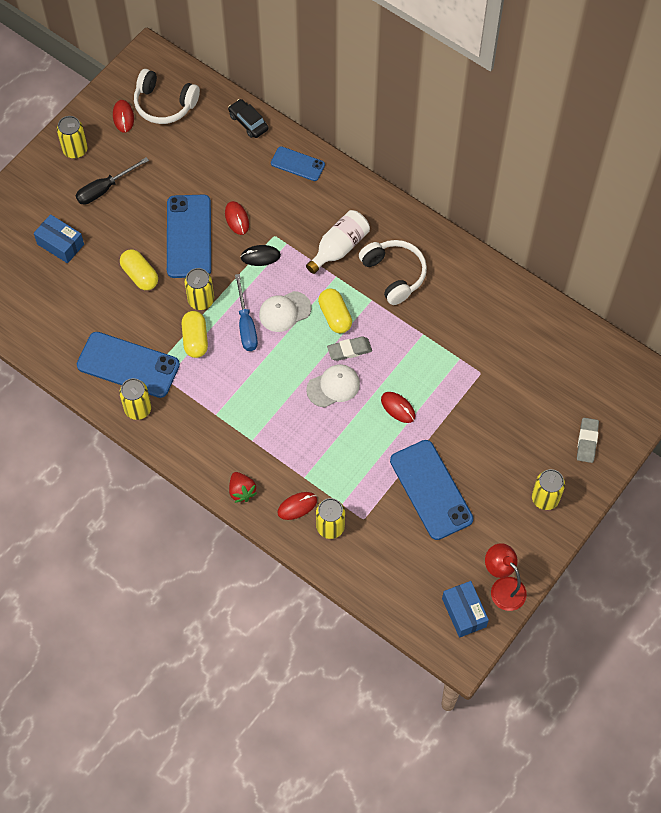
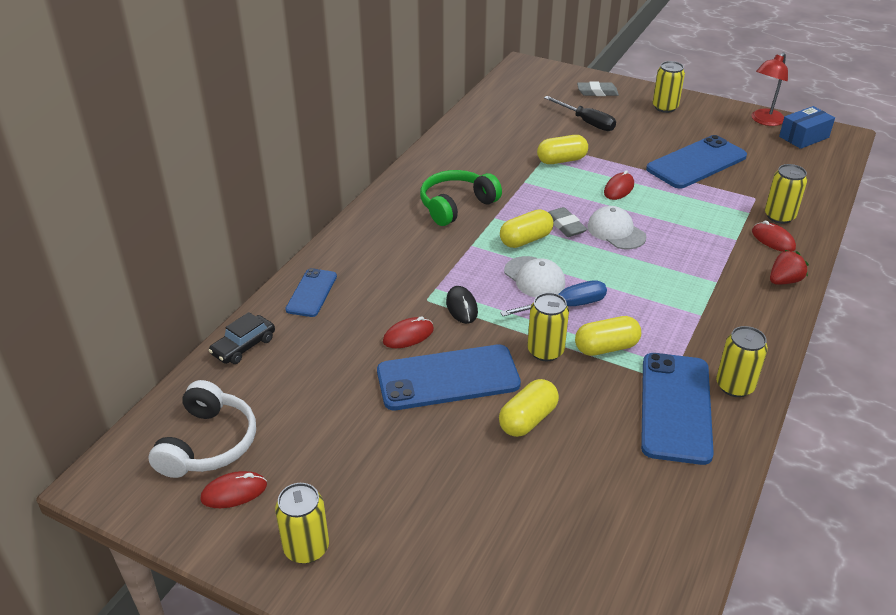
camera: 100 degrees left, 25 degrees down
(60, 244) = (501, 529): blue box -> none
(105, 189) = (382, 490): black screwdriver -> black screwdriver (586, 122)
(339, 247) = (431, 246): white bottle -> none
(394, 274) = (456, 206): white headphones -> green headphones
(454, 373) = (561, 160): none -> yellow capsule

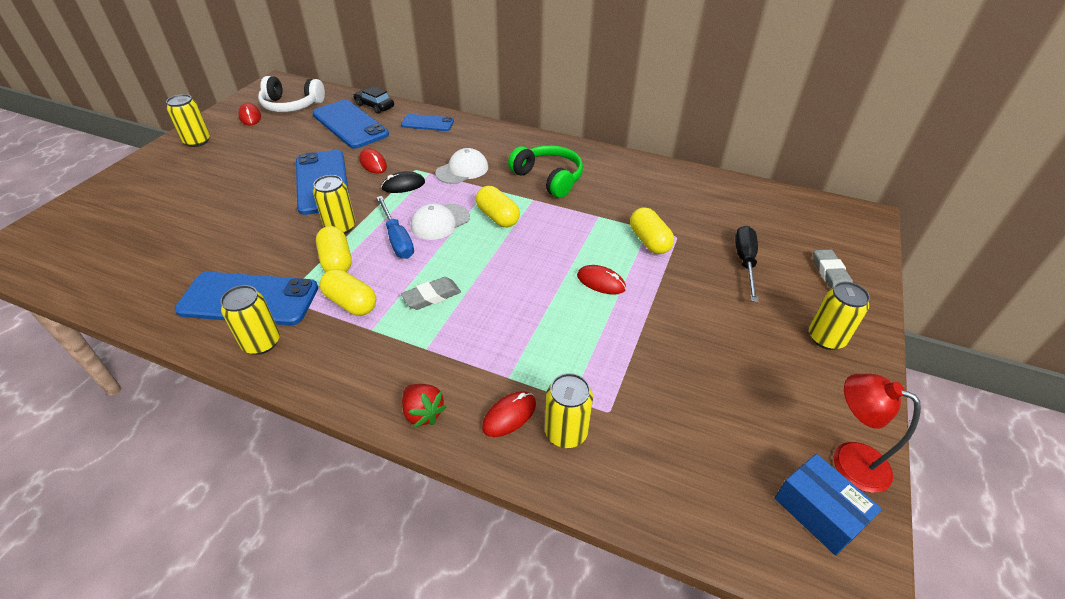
camera: 85 degrees right, 5 degrees up
(528, 419) = (266, 218): yellow capsule -> yellow capsule (351, 303)
(565, 225) = (523, 241): grey eraser -> grey eraser (432, 296)
(586, 122) = (745, 262): black screwdriver -> black screwdriver turned 150 degrees clockwise
(616, 231) = (516, 276): white cap -> white cap (462, 170)
(696, 163) = (682, 358): blue phone -> blue phone (350, 124)

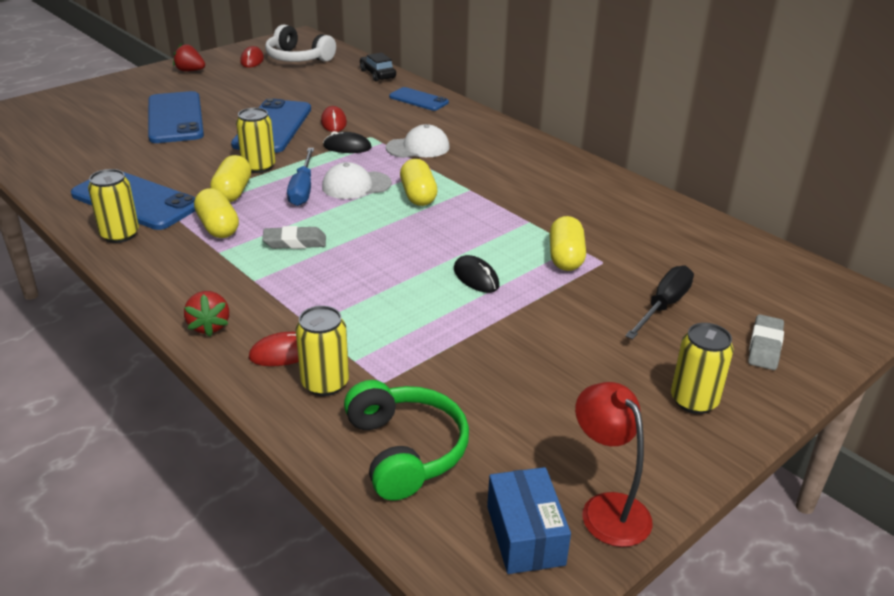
camera: 25 degrees right, 10 degrees down
(197, 141) = (190, 71): yellow can -> red strawberry
(350, 124) = (339, 85): blue phone -> blue phone (175, 118)
(548, 178) = (504, 175): green headphones -> green headphones (405, 451)
(601, 282) = (476, 277): red mouse -> black mouse

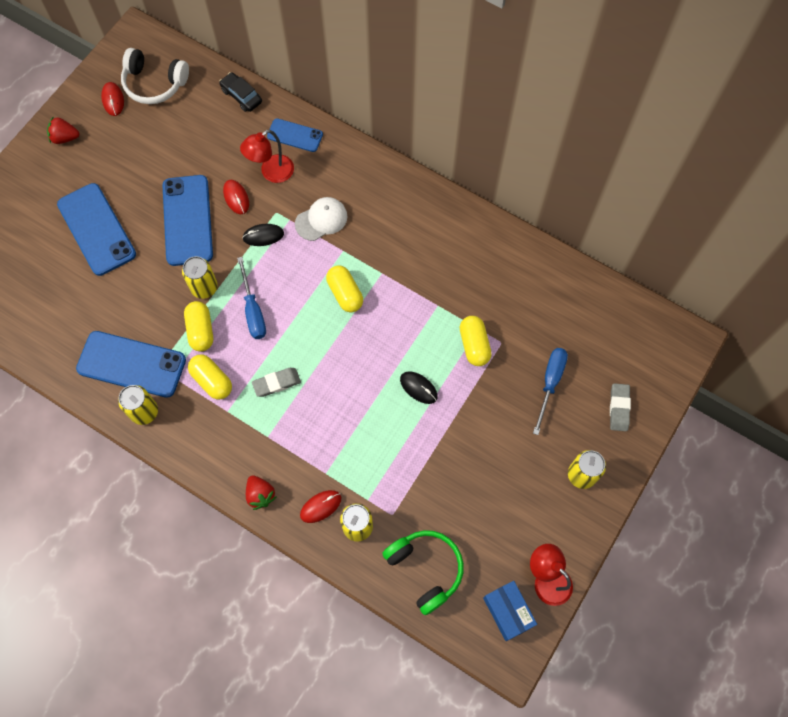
camera: 15 degrees left, 35 degrees up
(356, 185) = (292, 293): white cap -> none
(380, 115) = (271, 173): none -> red lamp
(663, 306) = (550, 383): black screwdriver -> blue screwdriver

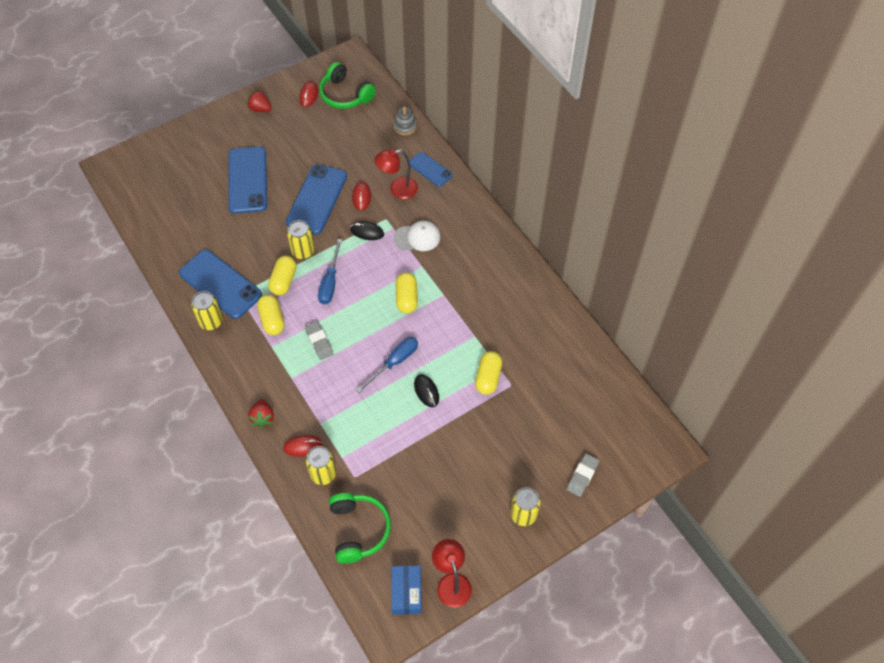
camera: 25 degrees right, 10 degrees down
(154, 83) = (345, 95): white headphones -> green headphones
(241, 96) = (405, 126): black car -> grey stacking toy
(276, 383) = (319, 342): grey eraser -> grey eraser turned 60 degrees clockwise
(550, 383) = (535, 432): blue screwdriver -> blue screwdriver (394, 362)

